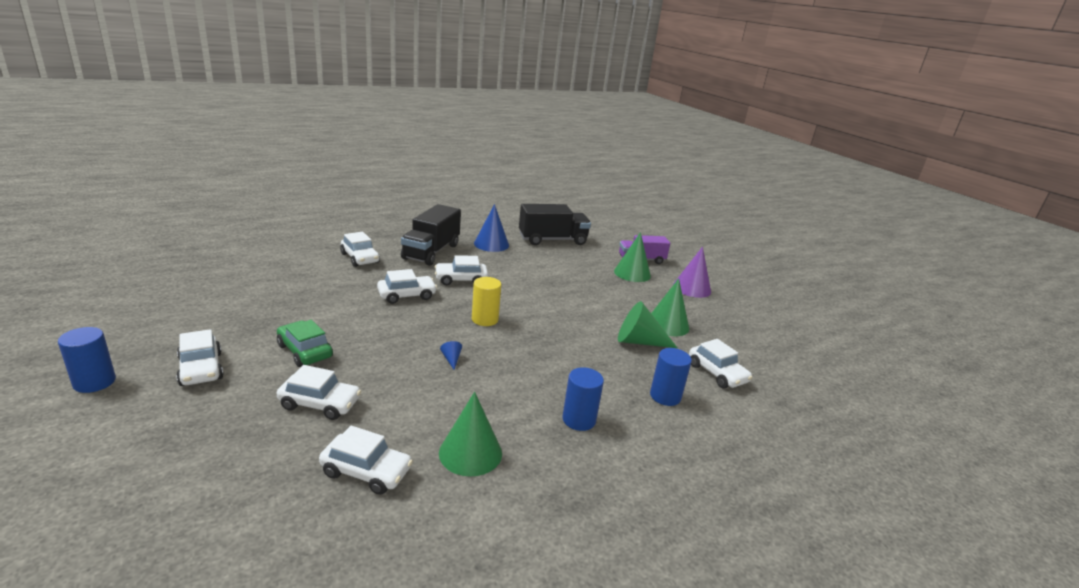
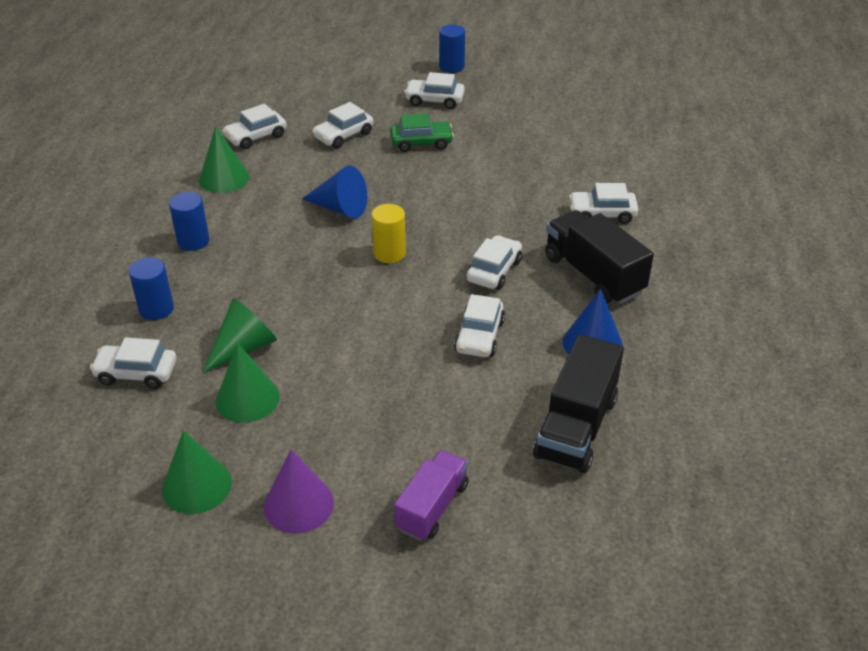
camera: 130 degrees right, 15 degrees up
(407, 295) = (482, 219): white car -> white car (479, 336)
(451, 359) = (340, 208): blue cone -> blue cone, size x2.31
(632, 273) = (396, 458): green cone -> green cone (197, 486)

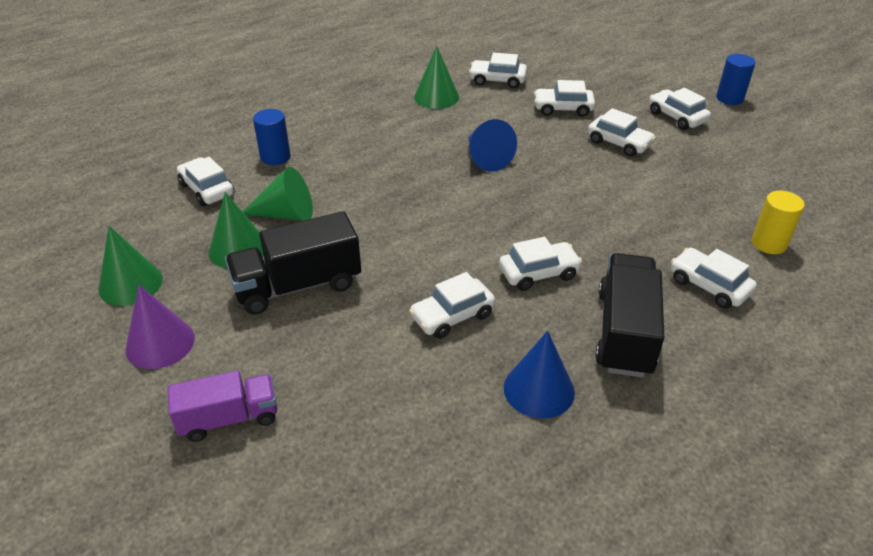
camera: 45 degrees right, 0 degrees up
(193, 241) = (358, 127): blue cylinder -> none
(389, 253) = (475, 210): yellow cylinder -> yellow cylinder (769, 243)
(421, 143) = (619, 143): green car -> white car
(576, 427) = (421, 448): black truck -> black truck (297, 286)

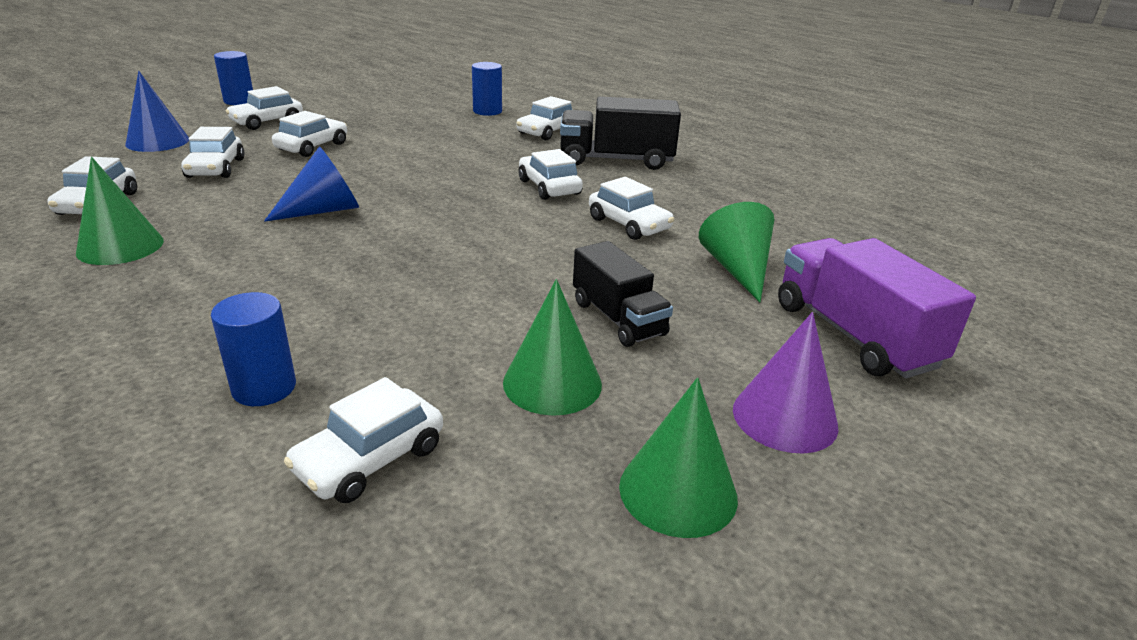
camera: 100 degrees left, 10 degrees down
(229, 418) = (853, 335): purple truck -> purple truck, size x1.51
(285, 214) = (454, 350): green cone -> green cone (737, 269)
(297, 286) = (618, 318): black truck -> black truck, size x0.66
(539, 389) = (700, 190): blue cone -> blue cone (157, 141)
(769, 243) = (487, 111): yellow cylinder -> blue cylinder

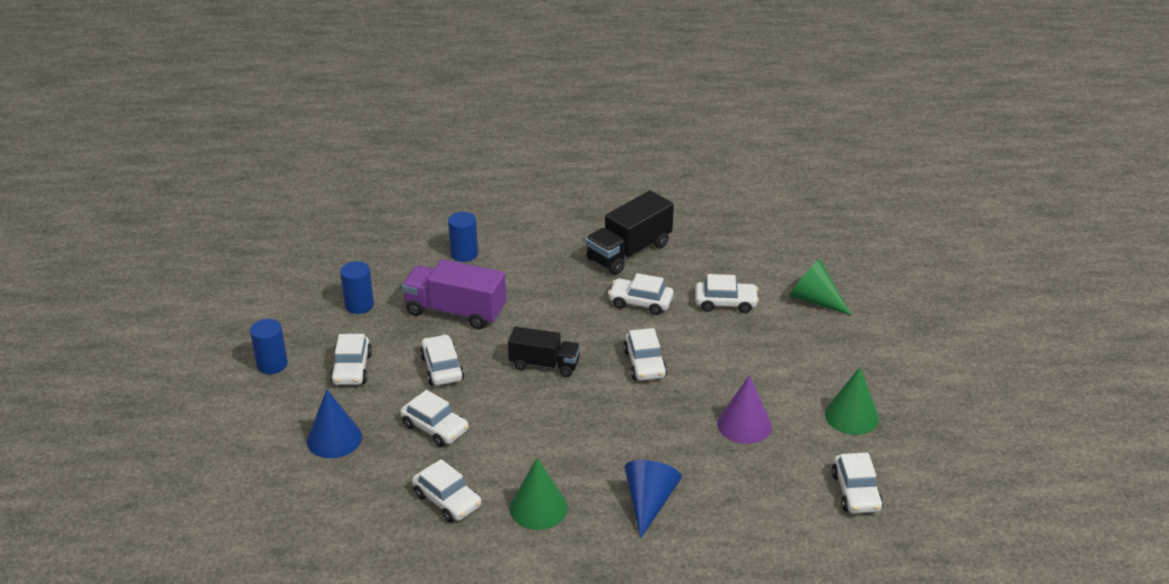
camera: 45 degrees left, 5 degrees up
(264, 388) = (769, 503): blue cylinder -> blue cylinder (359, 305)
(323, 210) = (573, 407): blue cone -> blue cone (649, 502)
(547, 132) = (542, 251): white car -> white car (645, 364)
(618, 318) = (819, 366): black truck -> black truck (544, 364)
(678, 491) = (950, 423): green cone -> none
(784, 417) = (937, 368): purple cone -> purple cone (744, 424)
(853, 335) = (903, 308): purple truck -> purple truck (455, 311)

